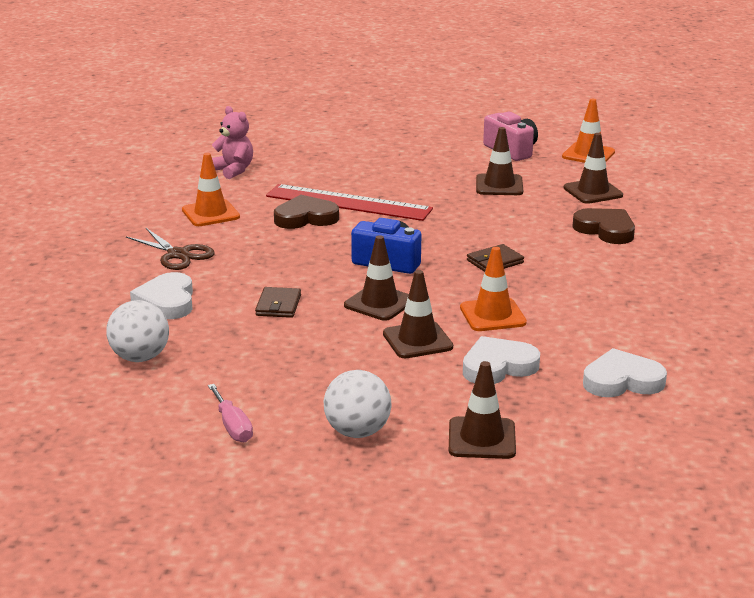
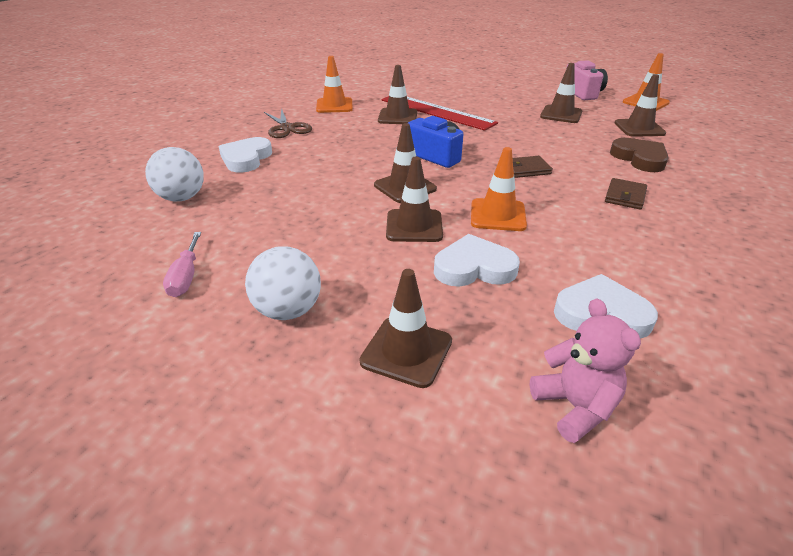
camera: 20 degrees right, 10 degrees up
(233, 170) = (373, 83): pink teddy bear -> pink teddy bear (575, 407)
(278, 305) = (323, 175): brown wallet -> brown wallet (625, 196)
(306, 218) = (397, 117): brown heart -> brown traffic cone

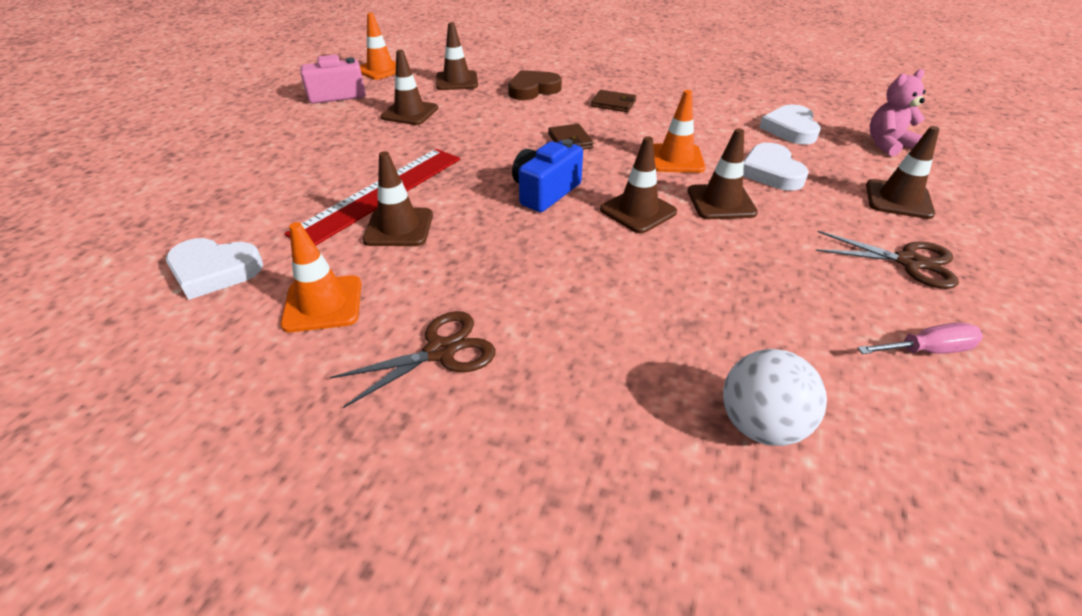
camera: 95 degrees left, 5 degrees up
(246, 159) = (590, 378): white heart -> white heart (214, 271)
(288, 310) = (909, 262): white ball -> brown scissors

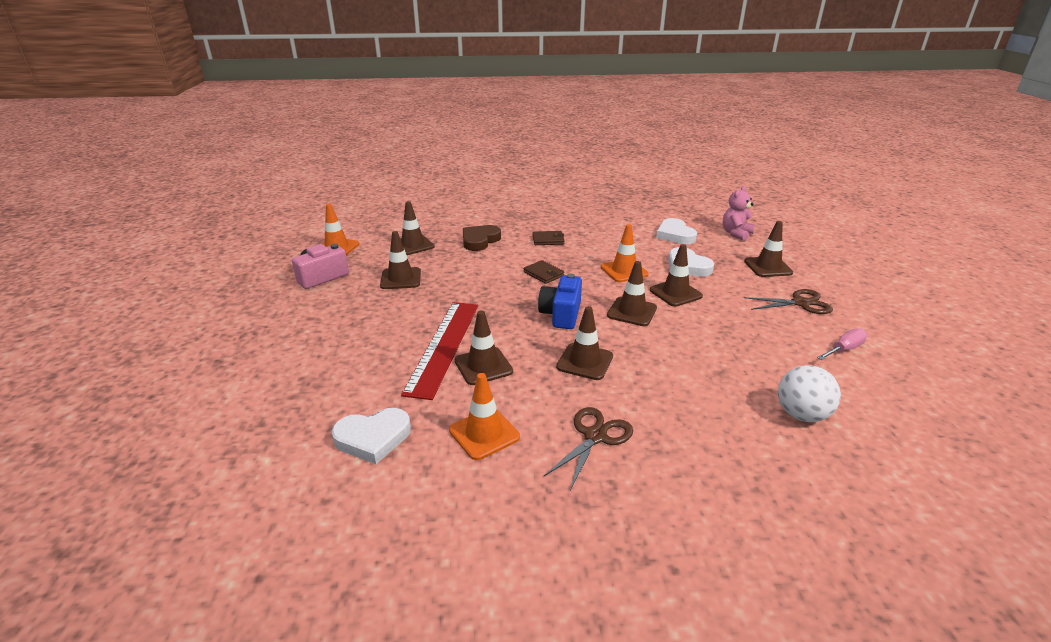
camera: 25 degrees left, 10 degrees down
(518, 255) = (585, 361): none -> brown traffic cone

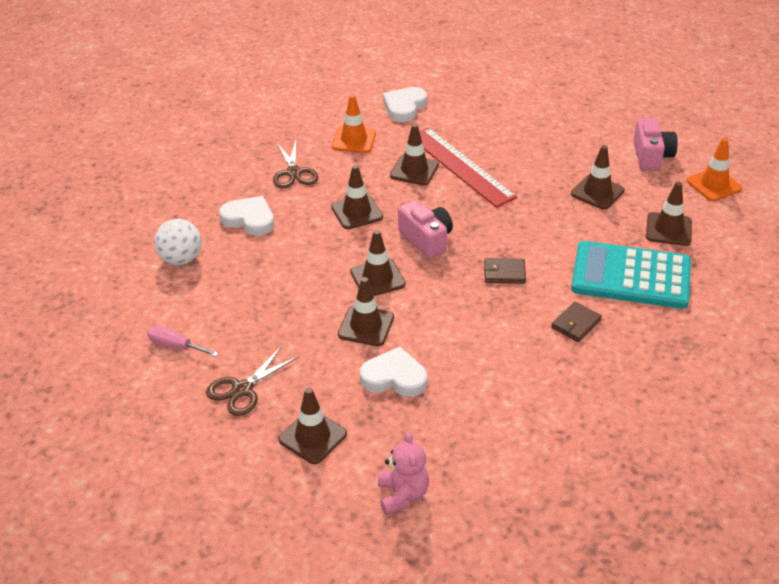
camera: 135 degrees right, 10 degrees up
(480, 240) = (631, 276): brown heart -> turquoise calculator
(561, 314) = (426, 240): blue camera -> pink camera
(624, 271) = (444, 326): orange traffic cone -> none
(675, 235) = (467, 435): white heart -> white heart (249, 219)
(844, 349) = (175, 346): pink screwdriver -> pink screwdriver turned 105 degrees clockwise

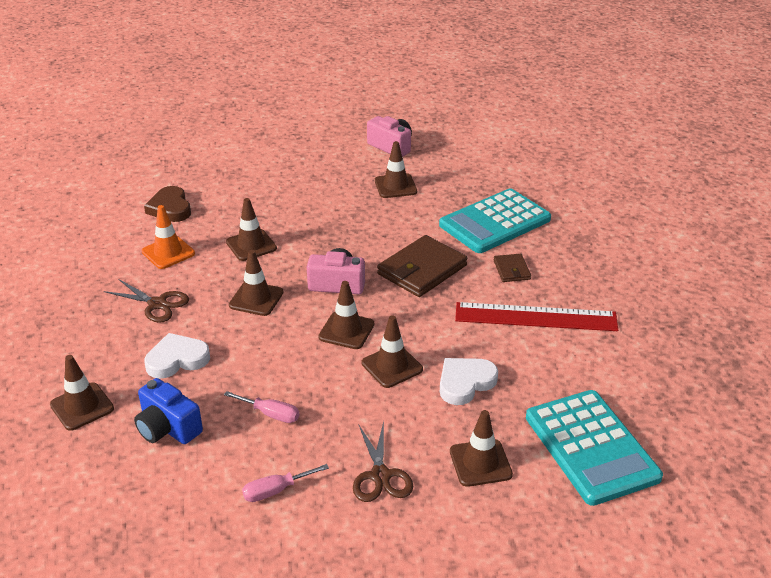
camera: 50 degrees left, 5 degrees down
(181, 259) = (168, 428): white ball -> blue camera
(245, 297) = (271, 414): none -> pink screwdriver
(402, 495) = (591, 447): pink teddy bear -> turquoise calculator
(404, 107) = (170, 208): white heart -> brown heart
(460, 166) = (280, 223): red ruler -> red ruler (535, 317)
(504, 273) = (422, 270): brown wallet -> brown wallet, size x1.96
(668, 229) = (470, 182): brown traffic cone -> brown traffic cone (82, 407)
(714, 185) = (453, 143): orange traffic cone -> none

